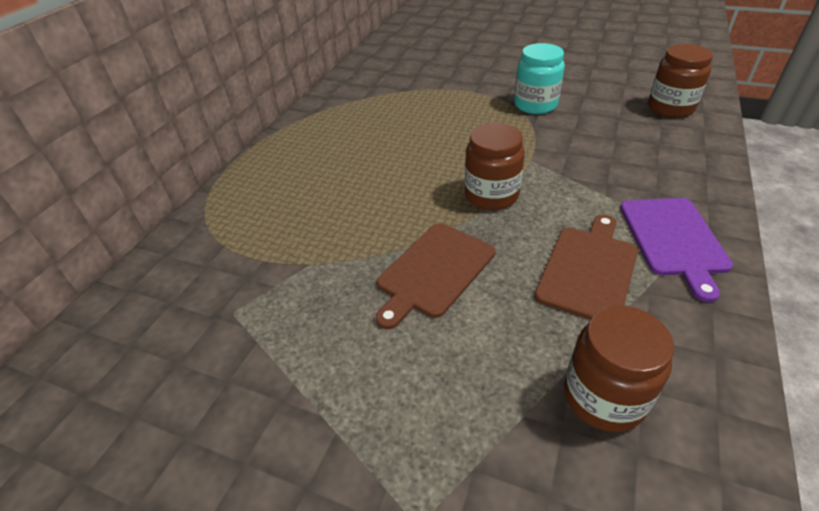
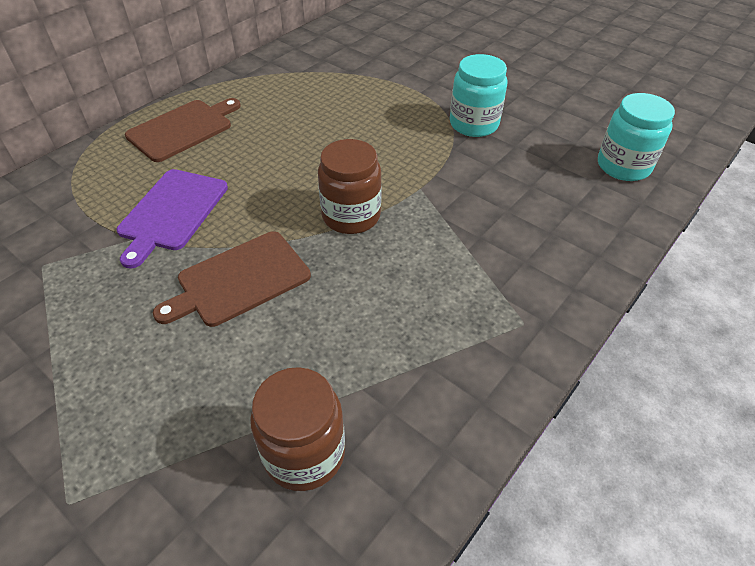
camera: 15 degrees right, 5 degrees up
(588, 270) = (387, 324): brown cutting board -> brown cutting board (183, 129)
(670, 108) = (623, 166): brown jar -> turquoise jar
(673, 239) = (500, 319): purple cutting board -> purple cutting board (172, 212)

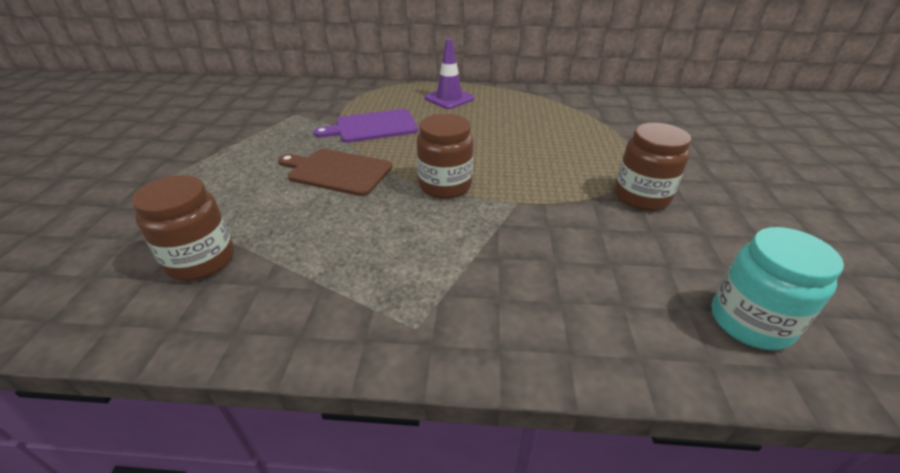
camera: 55 degrees right, 10 degrees down
(183, 129) = (449, 98): brown cutting board -> purple traffic cone
(474, 124) = (641, 197): turquoise jar -> brown jar

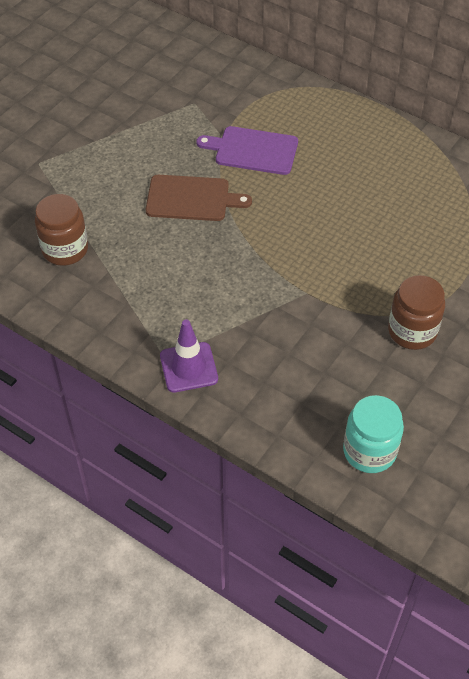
camera: 30 degrees right, 15 degrees up
(337, 171) = (191, 199): brown cutting board -> brown cutting board turned 135 degrees clockwise
(445, 186) = (264, 251): brown jar -> none
(449, 98) = (354, 133): purple traffic cone -> purple traffic cone (188, 367)

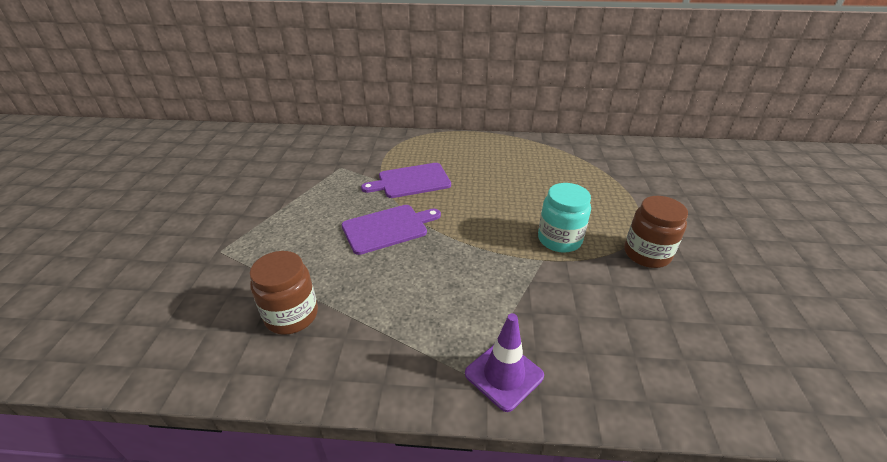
camera: 30 degrees left, 15 degrees down
(191, 199) = (387, 228): brown cutting board -> purple cutting board
(369, 451) = (734, 371): turquoise jar -> turquoise jar (559, 239)

